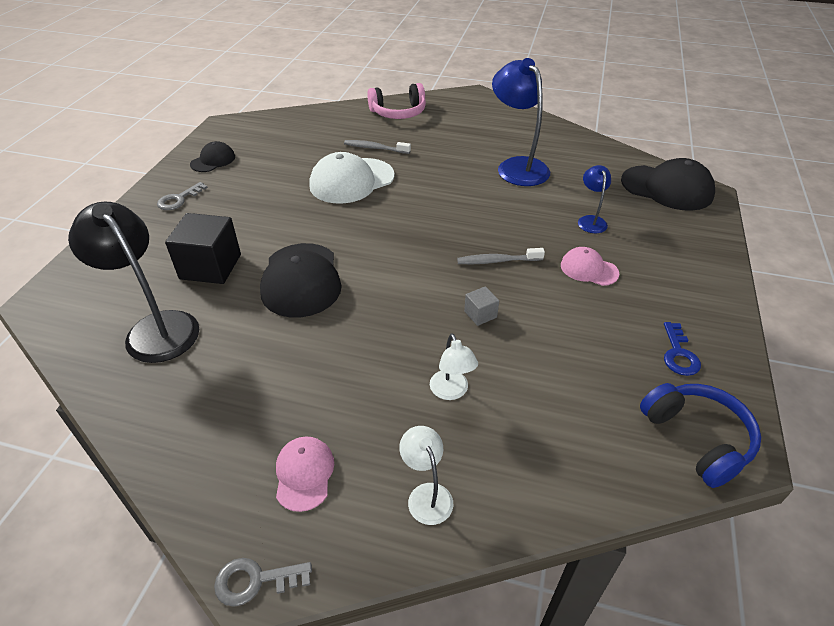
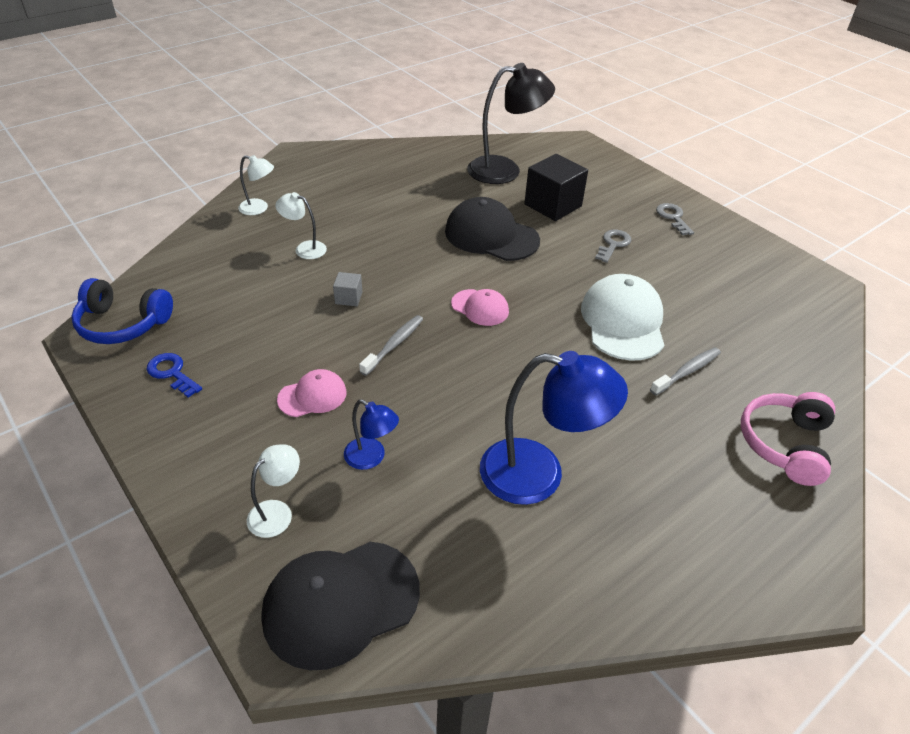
camera: 125 degrees right, 0 degrees up
(213, 160) = (739, 254): black cap -> none
(255, 581) = (293, 153): grey key -> grey key (613, 244)
(304, 474) = (326, 181): pink cap -> pink cap (480, 307)
(668, 232) = (277, 512): none -> white lamp

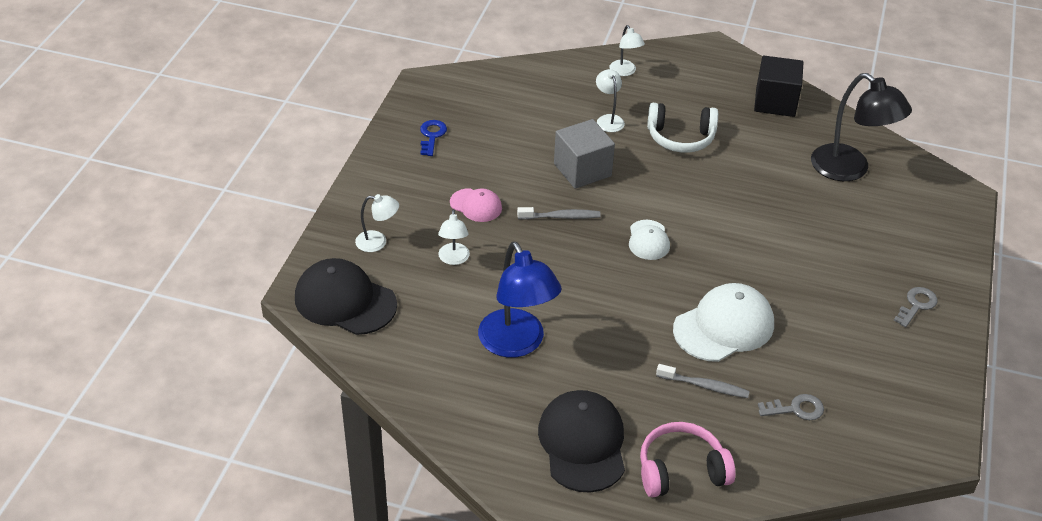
camera: 55 degrees right, 0 degrees up
(123, 324) = (448, 89): blue headphones -> none
(348, 298) = (582, 170): grey cube -> grey cube, size x2.13
(371, 458) = (453, 259): blue lamp -> white lamp
(376, 224) = (680, 138): none -> white headphones
(480, 307) = (648, 240): pink cap -> white cap
(491, 236) = (744, 205): black cap -> black cap (582, 443)
(553, 205) = (834, 221): black cube -> black cube (775, 102)
(613, 244) = (823, 281): grey key -> grey key (796, 409)

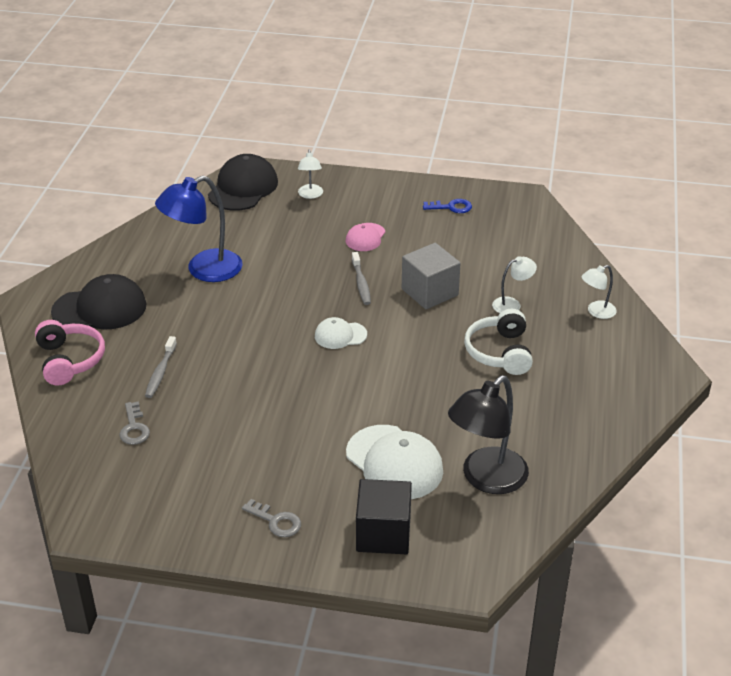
camera: 85 degrees right, 5 degrees down
(453, 259) = (297, 232): white lamp -> none
(724, 326) = (233, 383): white cap -> white cap (394, 462)
(775, 102) = (589, 422): black cube -> black cube (383, 534)

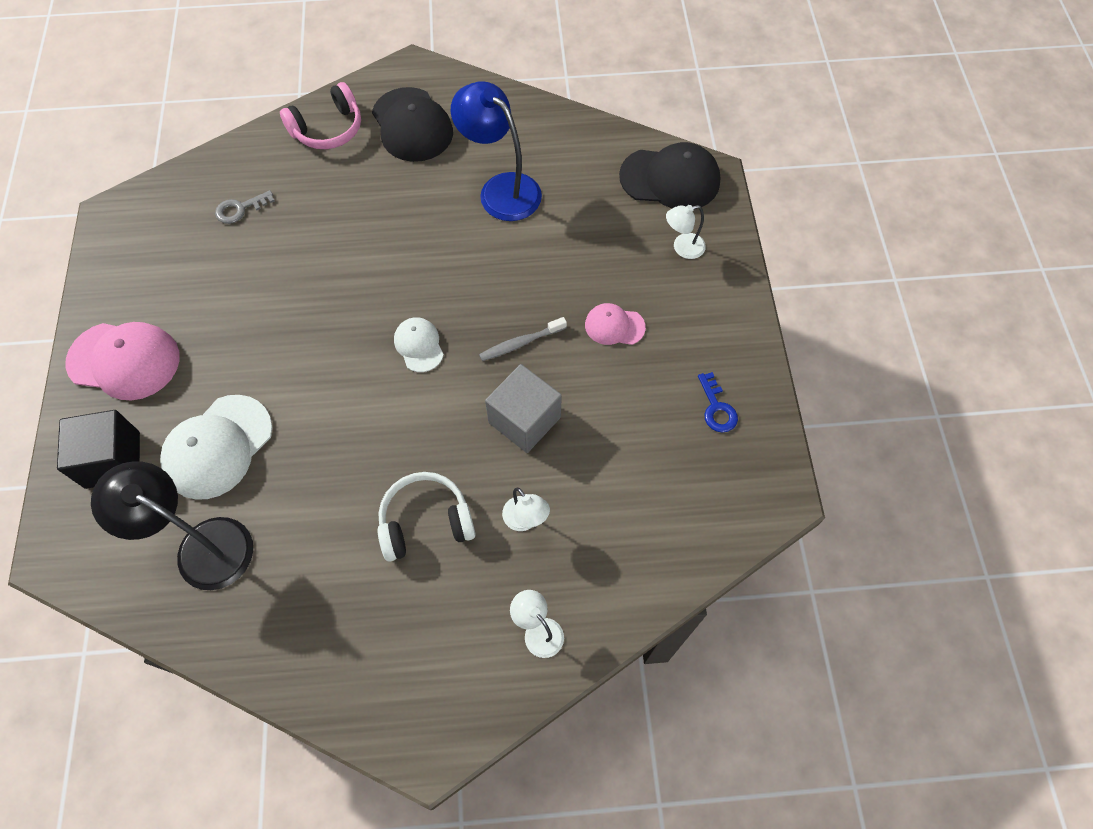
camera: 75 degrees right, 25 degrees up
(160, 372) = (324, 204): grey toothbrush -> none
(276, 521) = (124, 360): grey key -> pink cap

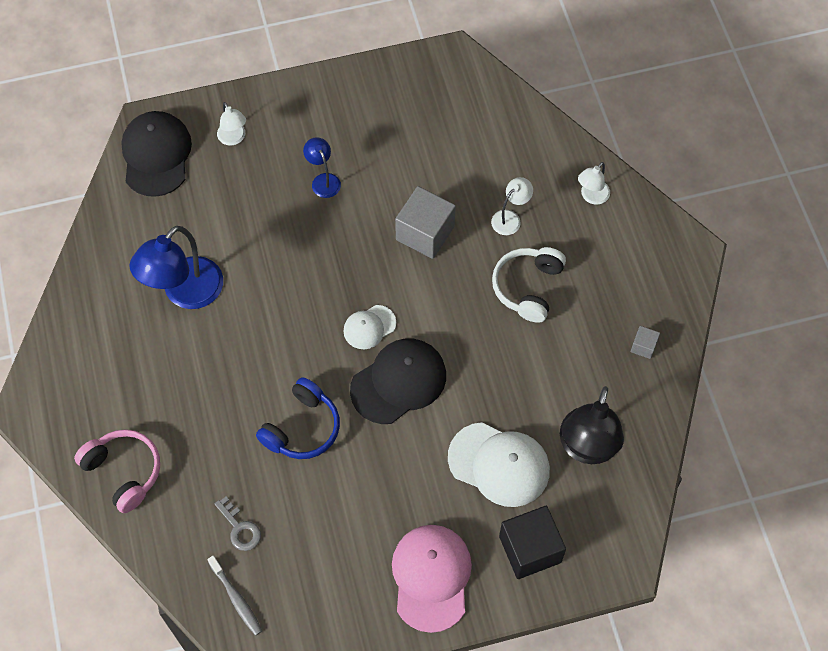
camera: 100 degrees left, 0 degrees up
(308, 646) = (643, 346): none -> grey cube
(323, 270) = (302, 428): none -> blue headphones
(412, 125) = (110, 390): black cap -> black cap (398, 382)
(425, 522) = (528, 287): white headphones -> white headphones turned 45 degrees clockwise
(520, 343) = (353, 248): grey toothbrush -> grey toothbrush (236, 599)
(614, 326) = (323, 180): pink cap -> blue lamp
(717, 408) = (387, 101): blue key -> none

